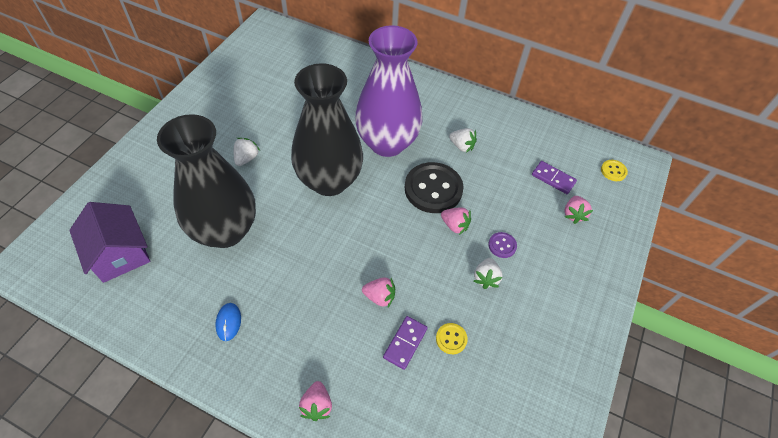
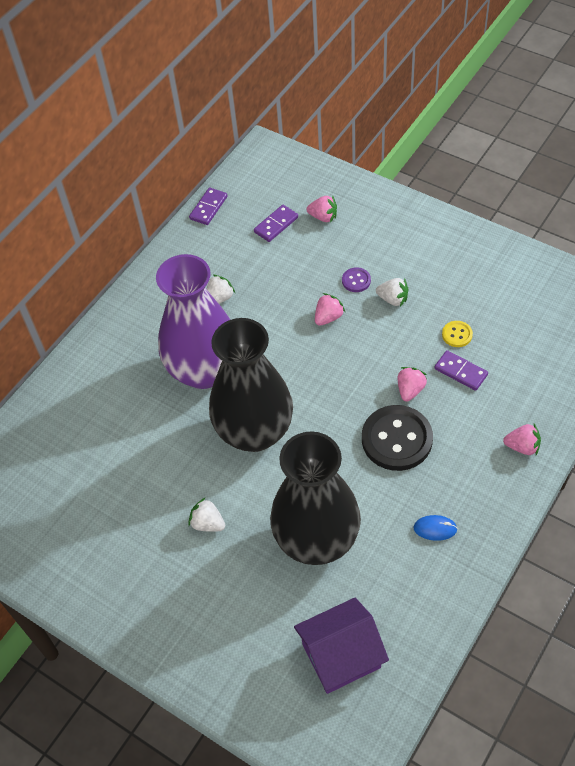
camera: 75 degrees left, 0 degrees up
(433, 189) = (278, 331): black button -> black button (397, 439)
(558, 130) = (208, 208): none -> purple domino
(613, 171) = (272, 174): yellow button -> none

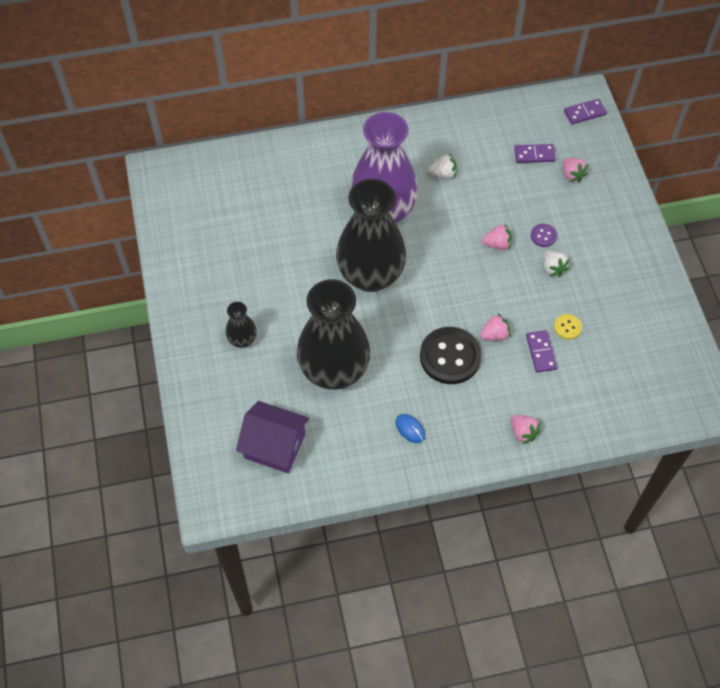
camera: 40 degrees right, 5 degrees up
(204, 590) = (242, 340): none -> black vase
(207, 523) = (285, 304): white strawberry -> none
(208, 208) = (503, 107): purple domino -> purple domino (584, 113)

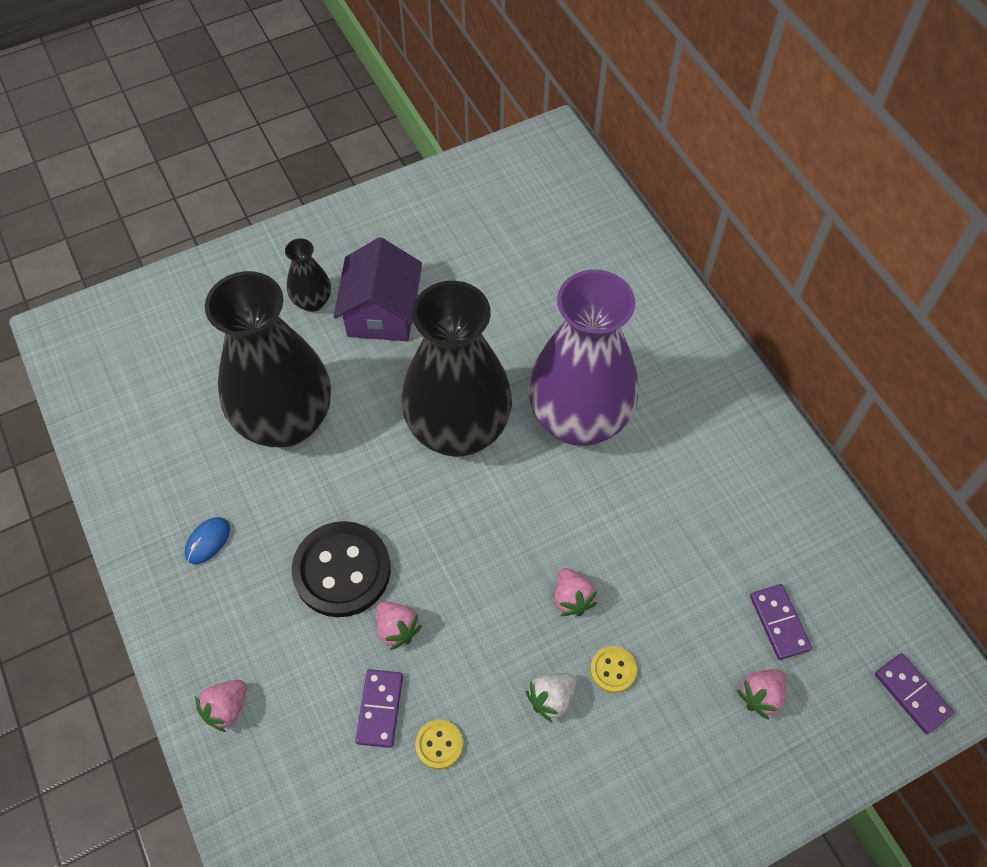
camera: 75 degrees right, 0 degrees up
(274, 446) = (157, 379): purple house -> purple house (382, 312)
(443, 174) = (682, 488): white strawberry -> none
(541, 352) = (380, 709): purple domino -> purple domino turned 60 degrees counterclockwise
(543, 236) = (613, 670): purple button -> yellow button

